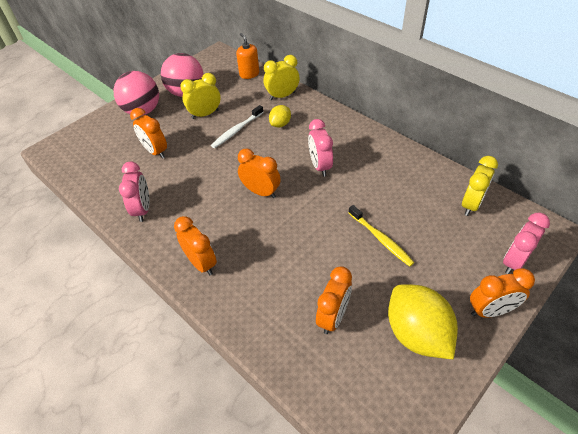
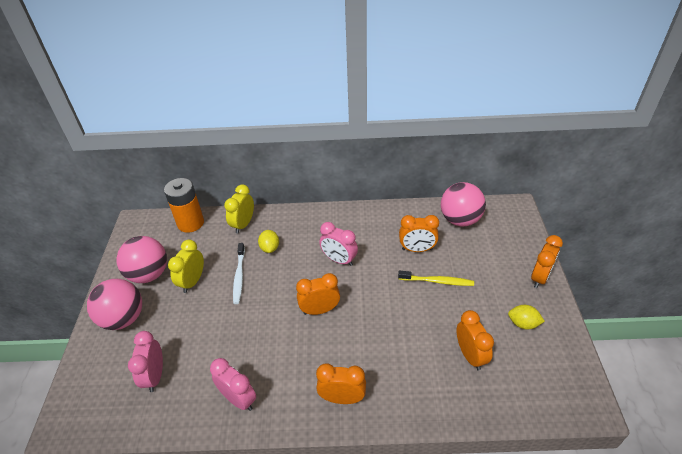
camera: 45 degrees left, 5 degrees down
(155, 151) = (185, 344): orange clock -> orange clock (417, 249)
(249, 74) = (190, 223): orange soap dispenser -> orange battery
(416, 333) = (523, 323): yellow lemon -> yellow lemon, size x0.51
(471, 204) = (460, 220): yellow clock -> pink ball
(514, 261) = (519, 239): pink clock -> pink clock (155, 376)

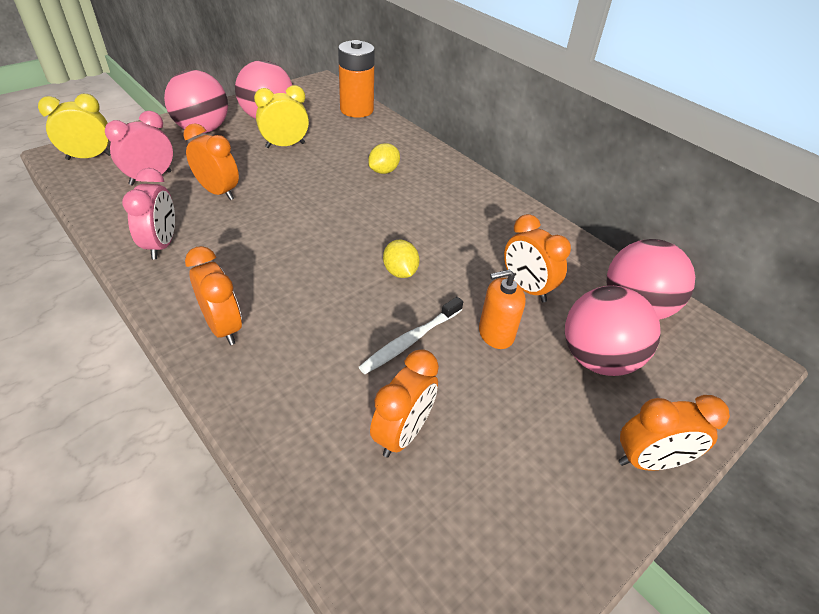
camera: 45 degrees right, 0 degrees up
(239, 276) = (323, 169): white toothbrush -> white toothbrush (411, 340)
(243, 224) = (394, 140): yellow clock -> yellow clock (89, 157)
(320, 310) = (336, 248): orange clock -> orange clock (218, 192)
(339, 260) = (427, 228): pink clock -> none
(437, 281) = (496, 334): yellow toothbrush -> orange soap dispenser
(478, 255) = (597, 358): none -> pink ball
(523, 323) = (529, 478): yellow lemon -> yellow lemon (400, 272)

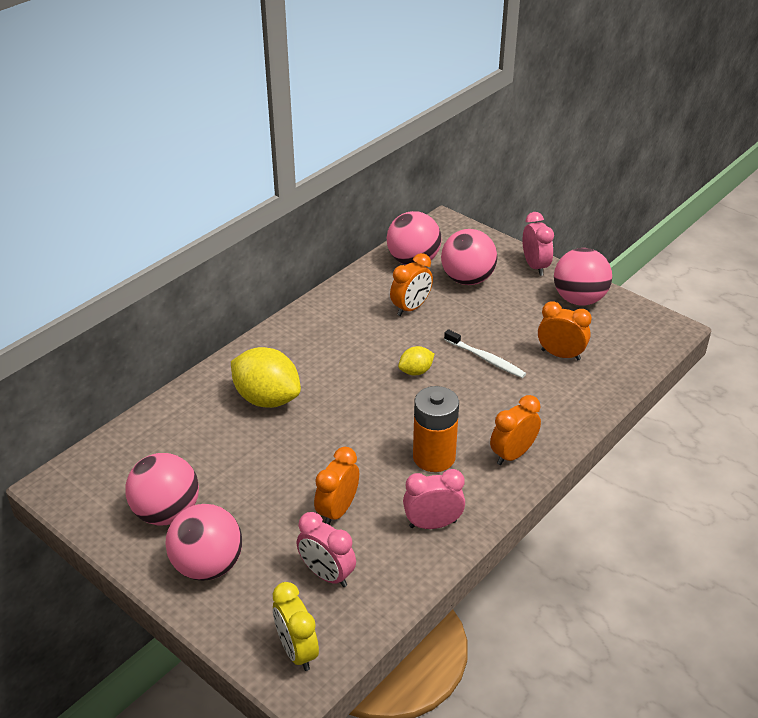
camera: 95 degrees left, 5 degrees down
(285, 145) = (231, 482): yellow clock -> none
(356, 110) = (132, 438): orange battery -> orange battery (434, 457)
(384, 171) = (267, 399): yellow lemon -> yellow lemon, size x1.98
(496, 334) = (463, 321): orange soap dispenser -> none
(553, 507) = (579, 299): none -> pink ball
(649, 461) = (535, 266): orange clock -> pink clock

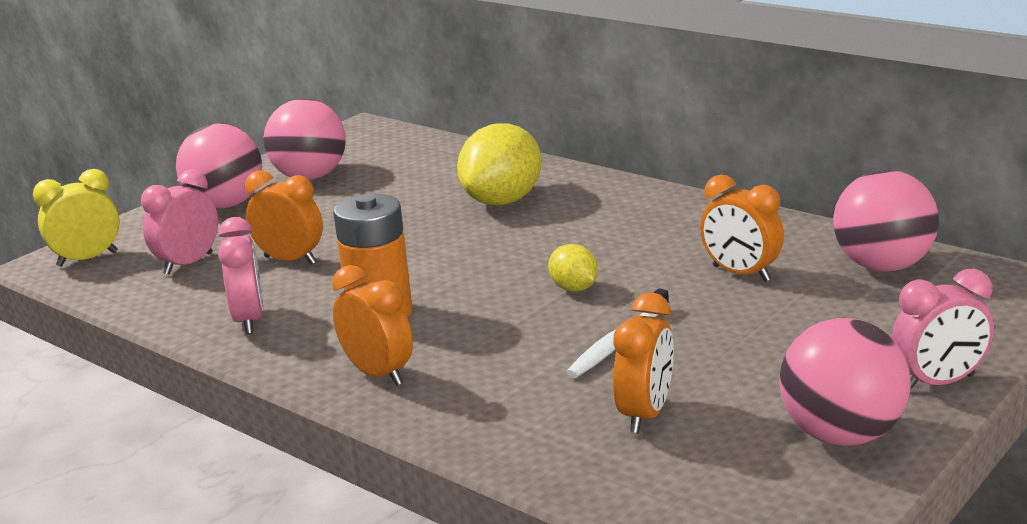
camera: 90 degrees right, 15 degrees down
(467, 279) = (851, 316): pink ball -> none

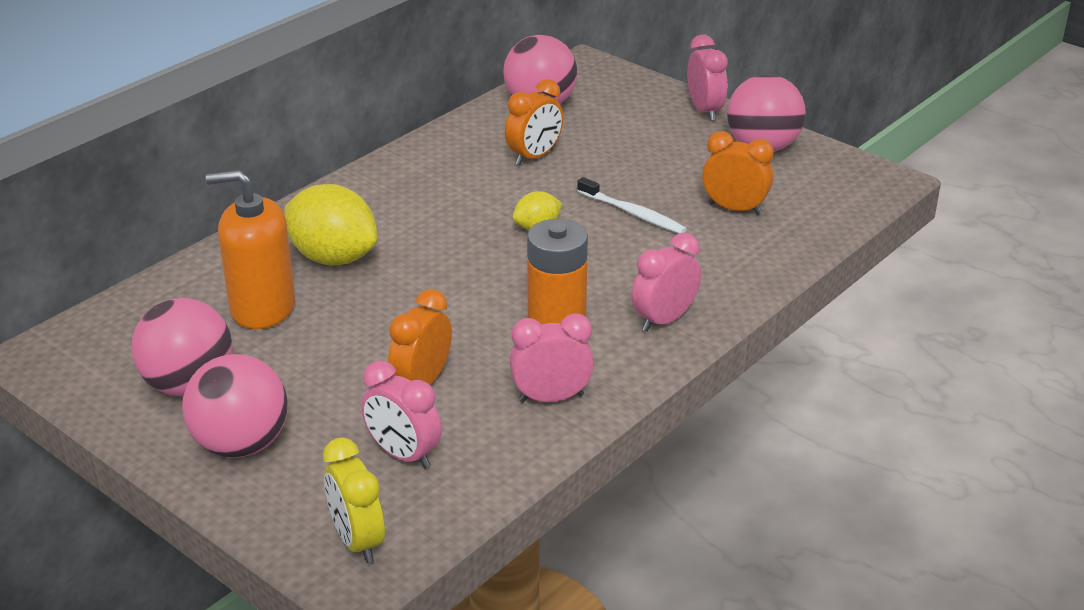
camera: 90 degrees left, 10 degrees up
(378, 374) = (664, 320): orange clock -> pink clock
(418, 185) = (262, 308): none -> orange soap dispenser

